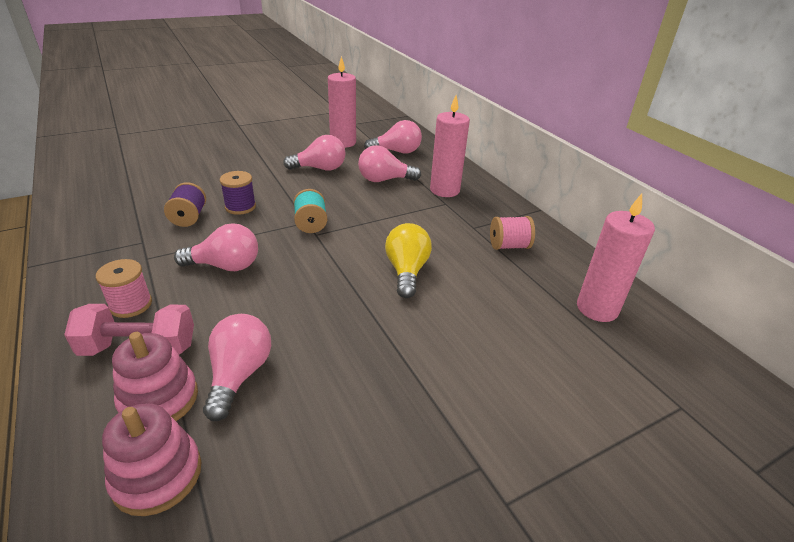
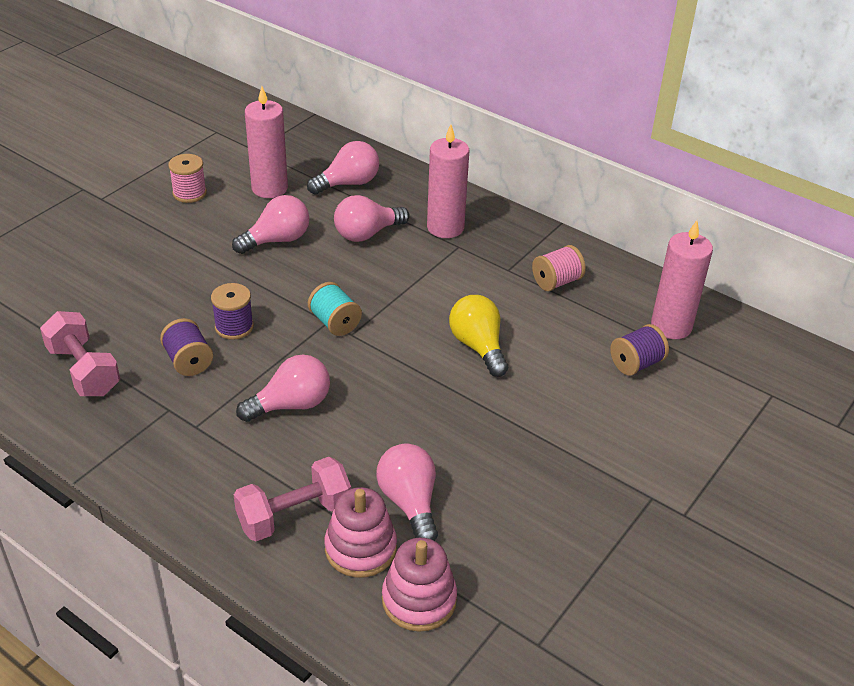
camera: 25 degrees left, 5 degrees up
(120, 203) = (84, 370): none -> pink dumbbell
(131, 305) = (238, 480): pink spool -> pink spool (189, 193)
(543, 329) = (636, 364): none -> purple spool

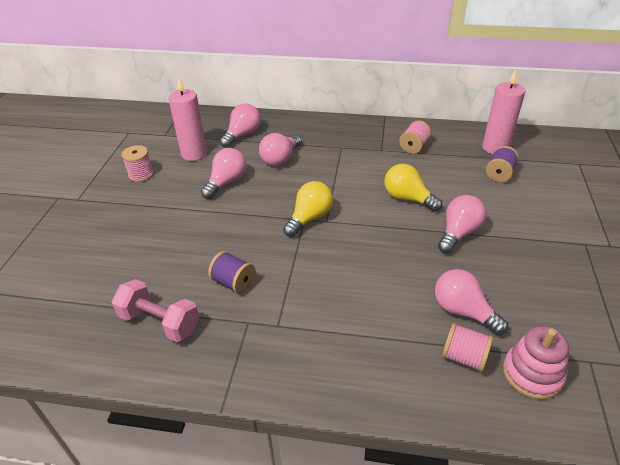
camera: 25 degrees left, 0 degrees up
(234, 327) = (245, 247): purple spool -> none
(291, 405) = (329, 281): pink light bulb -> pink light bulb (458, 233)
(294, 515) = (401, 356): pink dumbbell -> none
(335, 323) = (309, 218): turquoise spool -> yellow light bulb
(360, 548) = (464, 357): pink stacking toy -> pink spool
(445, 227) = (323, 139): pink candle -> none

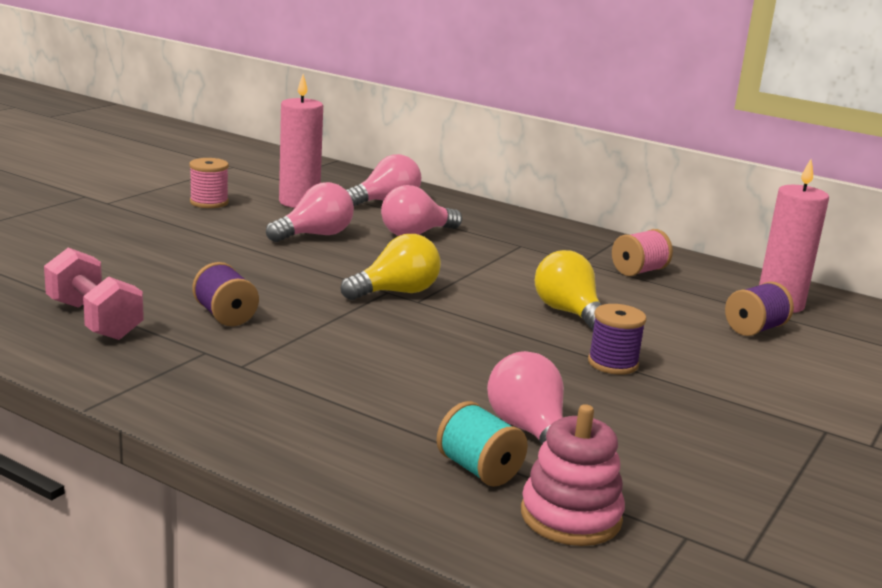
camera: 20 degrees right, 20 degrees down
(458, 233) = (613, 363): pink light bulb -> purple spool
(464, 357) = (479, 469): pink spool -> turquoise spool

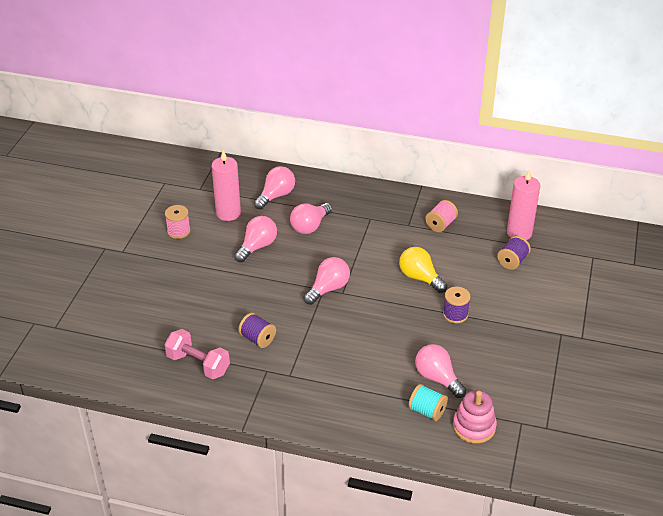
camera: 15 degrees left, 20 degrees up
(396, 292) = (328, 289): yellow light bulb -> pink light bulb

